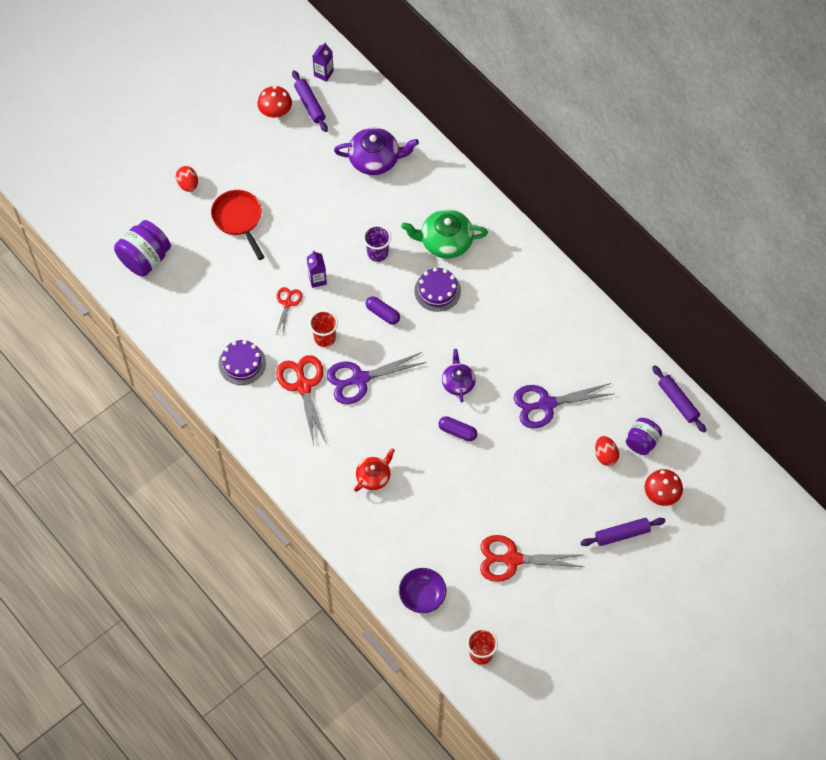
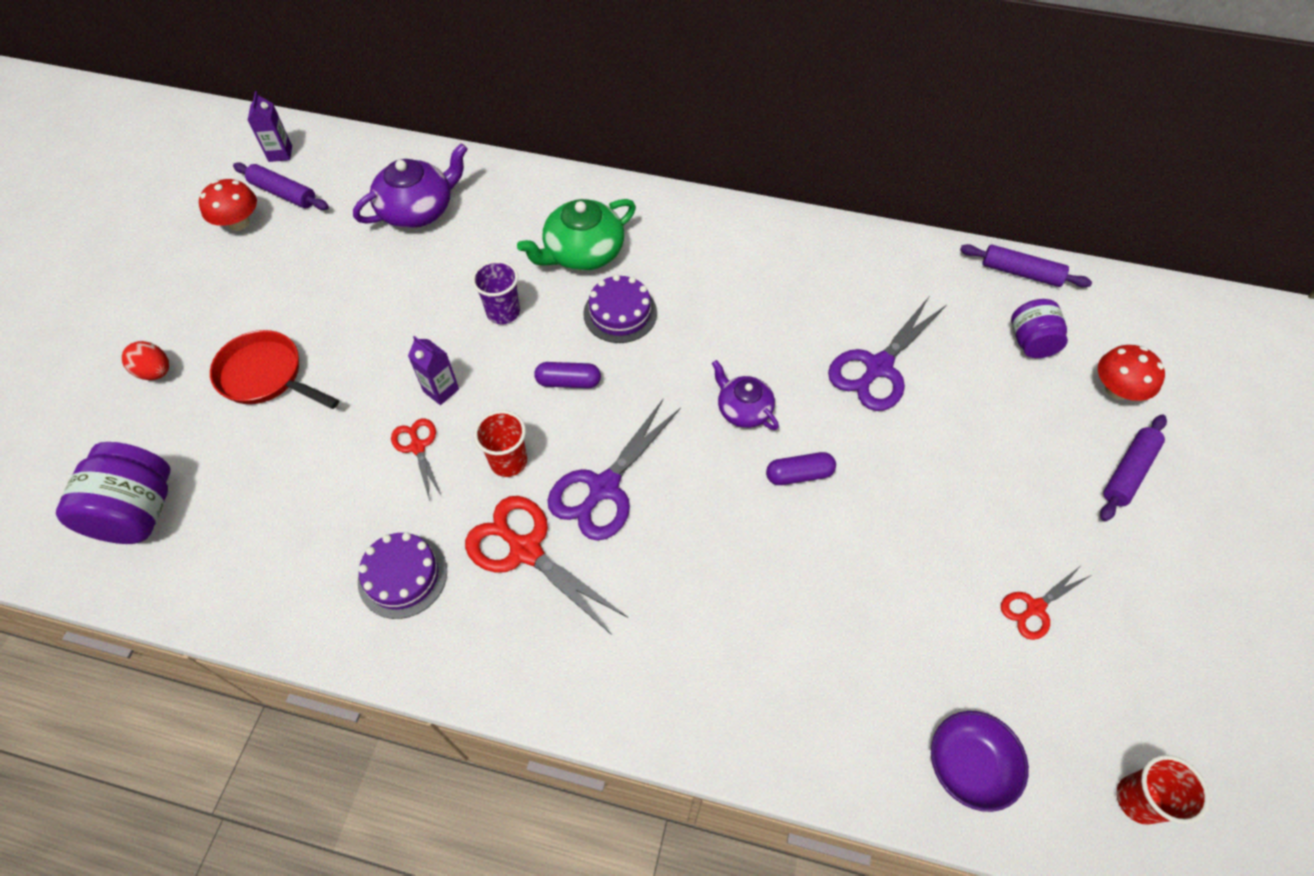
camera: 35 degrees left, 5 degrees down
(374, 476) = (737, 619): red teapot -> none
(512, 559) = (1035, 608): red scissors -> red scissors, size x0.56
(605, 455) = (1007, 385): red egg -> none

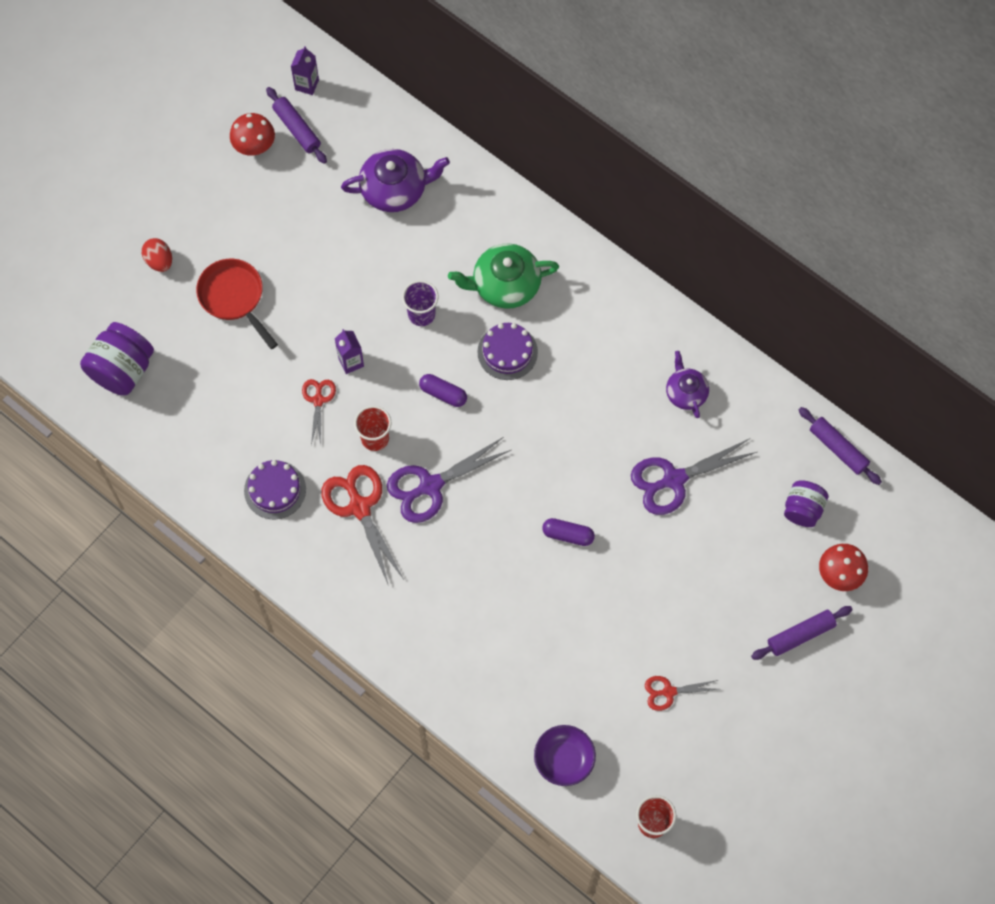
camera: 25 degrees right, 10 degrees up
(743, 409) = (556, 469): purple teapot -> purple teapot (686, 392)

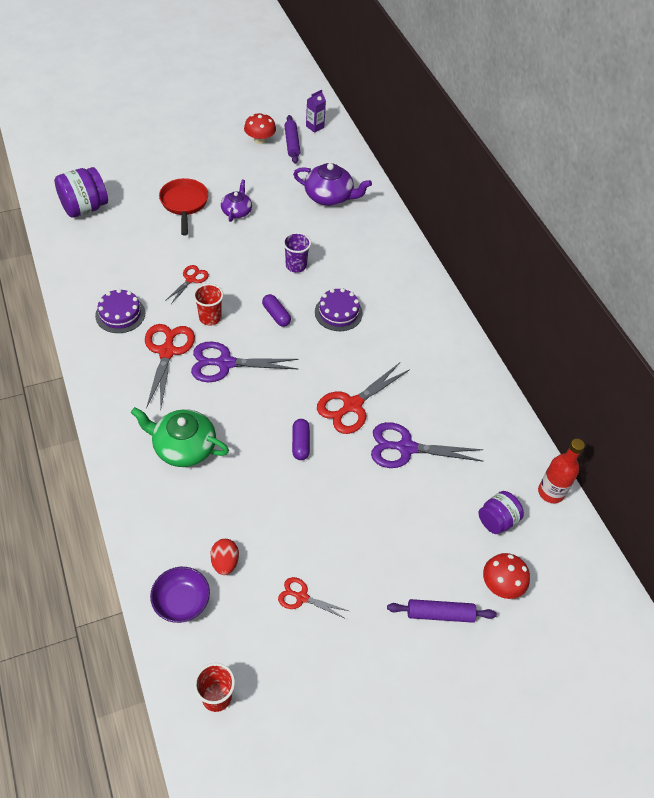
camera: 25 degrees right, 15 degrees down
(159, 261) = (155, 167): red egg -> red egg (225, 562)
(351, 362) = (229, 269): purple carton -> none
(505, 285) = (364, 275): green teapot -> green teapot (183, 447)
(568, 535) = (300, 443): purple capsule -> purple capsule turned 45 degrees clockwise
(592, 460) = (352, 405): none -> red scissors
(686, 392) = (451, 397): purple teapot -> purple teapot (237, 211)
(838, 449) = (550, 492): purple rolling pin -> red bottle

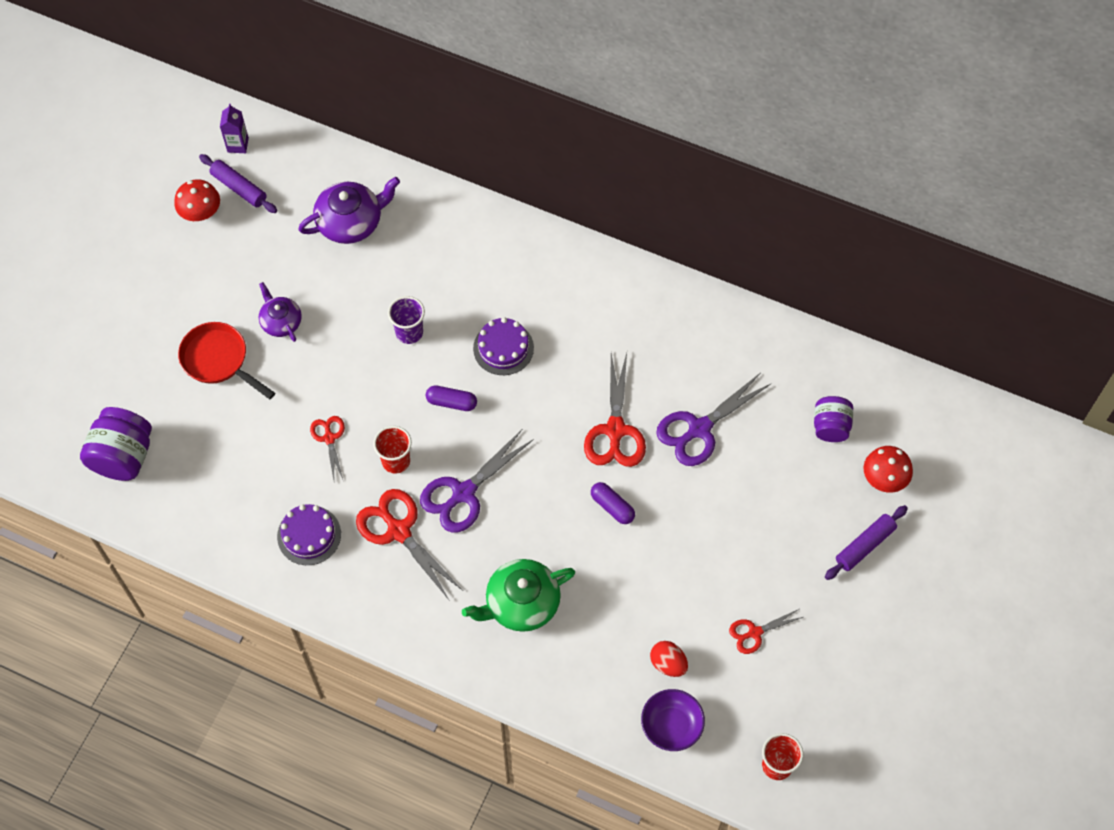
camera: 40 degrees left, 10 degrees up
(550, 492) = (846, 362): red bottle -> none

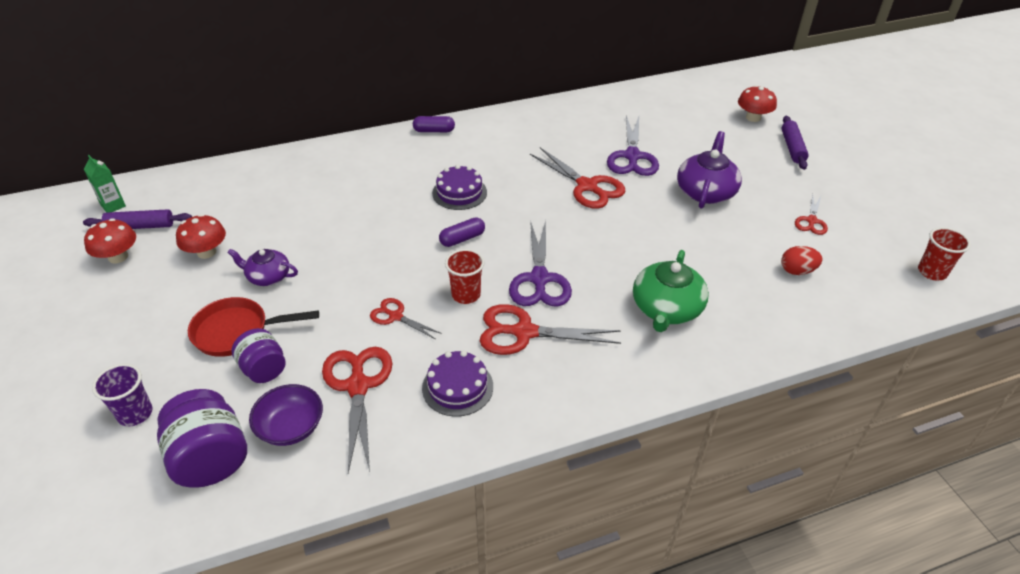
camera: 45 degrees left, 20 degrees down
(238, 145) = (113, 205): purple carton -> green carton
(250, 477) = (358, 386): none -> red scissors
(261, 258) = (206, 252): none -> red mushroom
(351, 222) = (261, 195): purple teapot -> purple teapot (706, 191)
(409, 332) = (381, 223): purple cup -> purple cup (135, 414)
(612, 507) = (642, 221): purple capsule -> purple capsule (434, 131)
(671, 725) = (852, 300): purple bowl -> purple bowl (291, 427)
(830, 427) = (695, 115): purple jar -> purple jar (263, 369)

